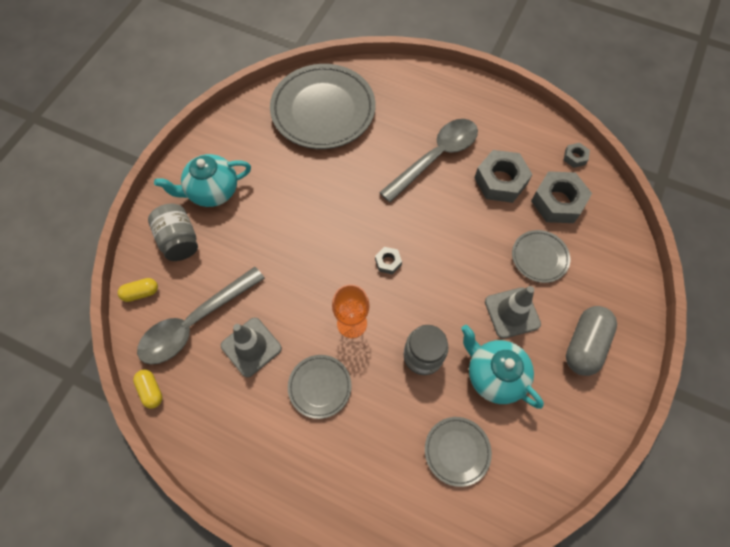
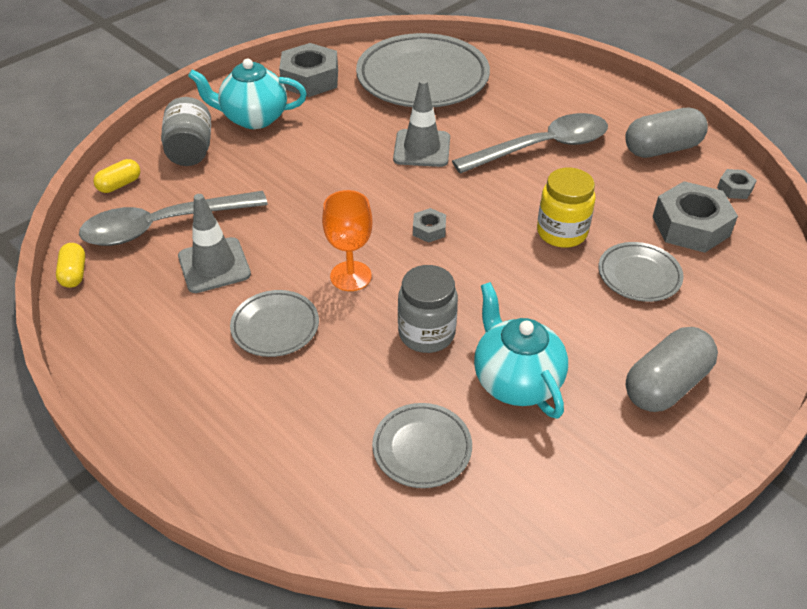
camera: 20 degrees right, 20 degrees down
(141, 293) = (120, 184): yellow capsule -> yellow capsule turned 45 degrees counterclockwise
(477, 235) = (561, 232): none -> yellow jar
(500, 181) = (618, 188): grey nut -> grey nut (310, 79)
(512, 313) = (573, 322): grey traffic cone -> grey traffic cone (422, 148)
(516, 134) = (661, 149): none -> grey capsule

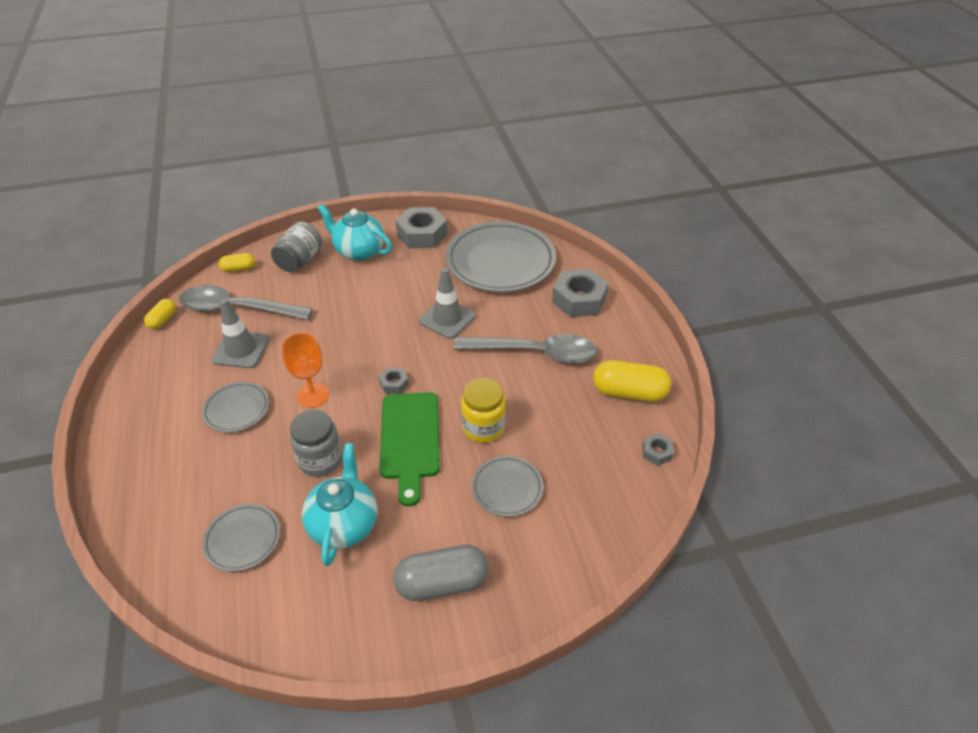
camera: 30 degrees right, 0 degrees up
(500, 274) = (409, 439): none -> green cutting board
(661, 149) = (629, 392): grey capsule -> yellow capsule
(690, 226) = (587, 467): grey nut -> grey nut (579, 299)

